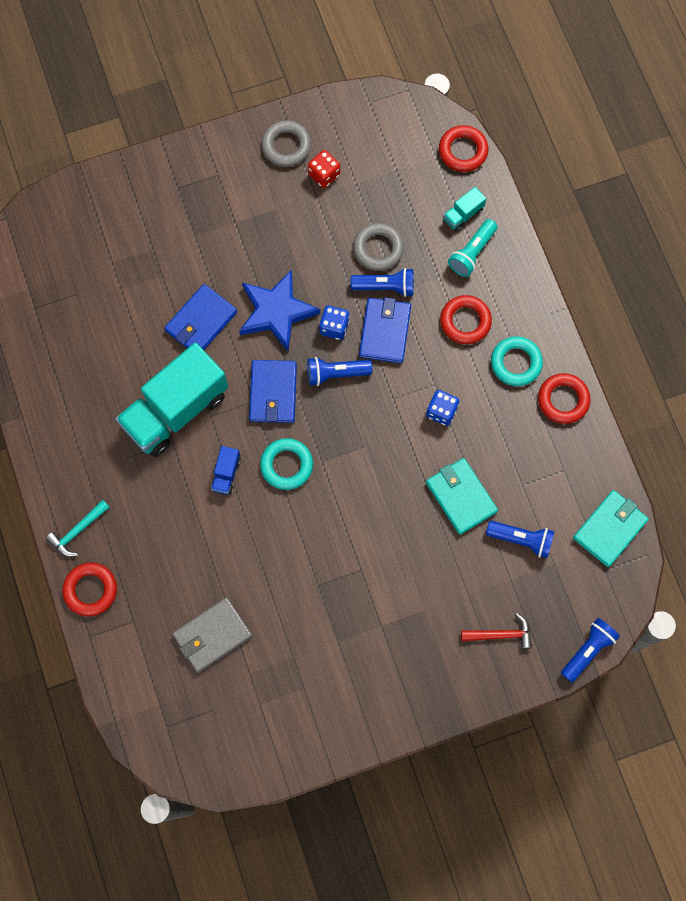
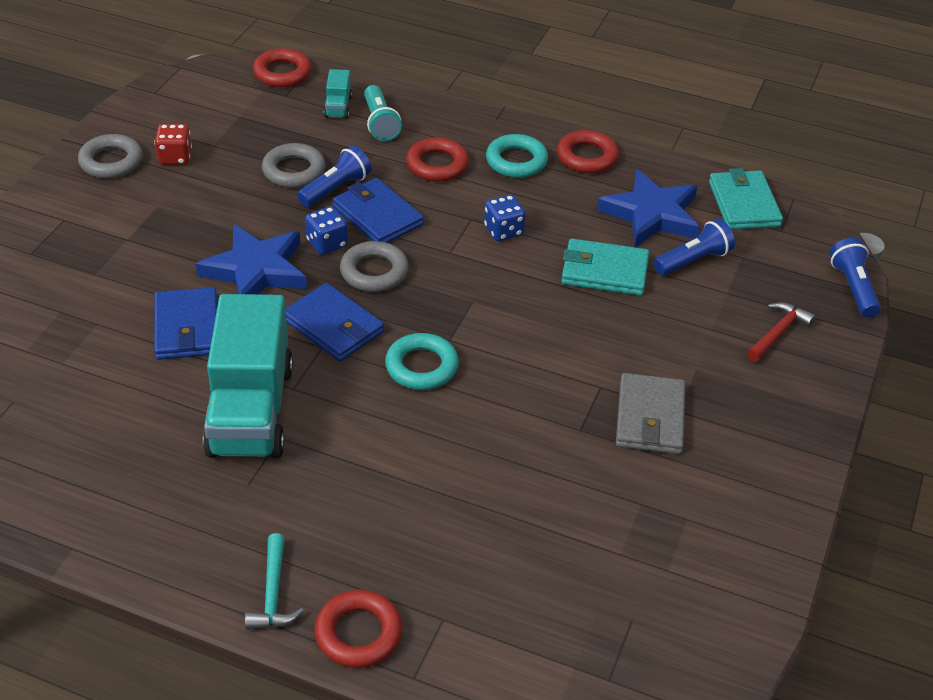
camera: 50 degrees left, 30 degrees down
(212, 635) = (541, 556): grey wallet -> grey wallet (649, 418)
(226, 474) = (372, 418): blue truck -> none
(336, 373) = (374, 272): blue flashlight -> grey ring
(543, 482) = (651, 214): none -> blue star

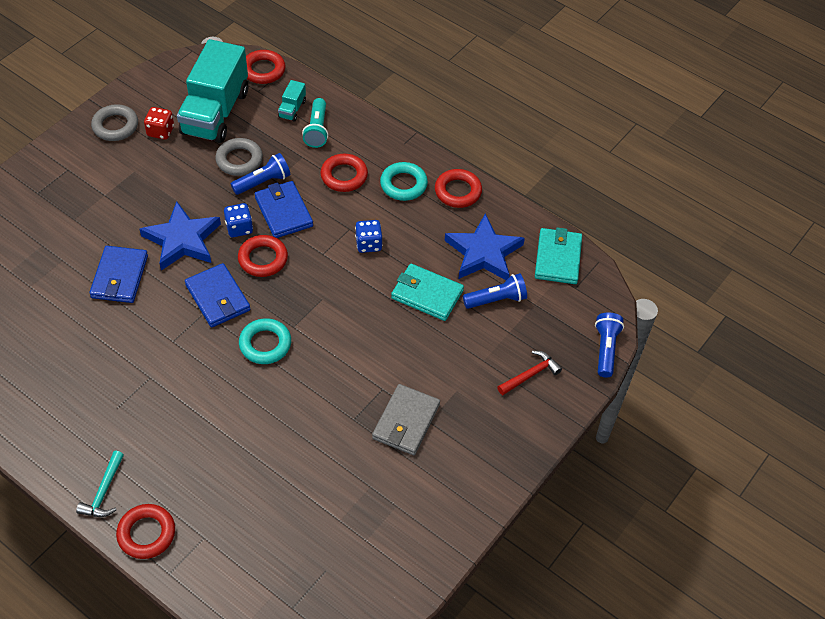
camera: 15 degrees right, 10 degrees up
(251, 410) = (138, 352): turquoise truck -> turquoise truck (215, 112)
(374, 272) = (263, 259): grey ring -> red ring

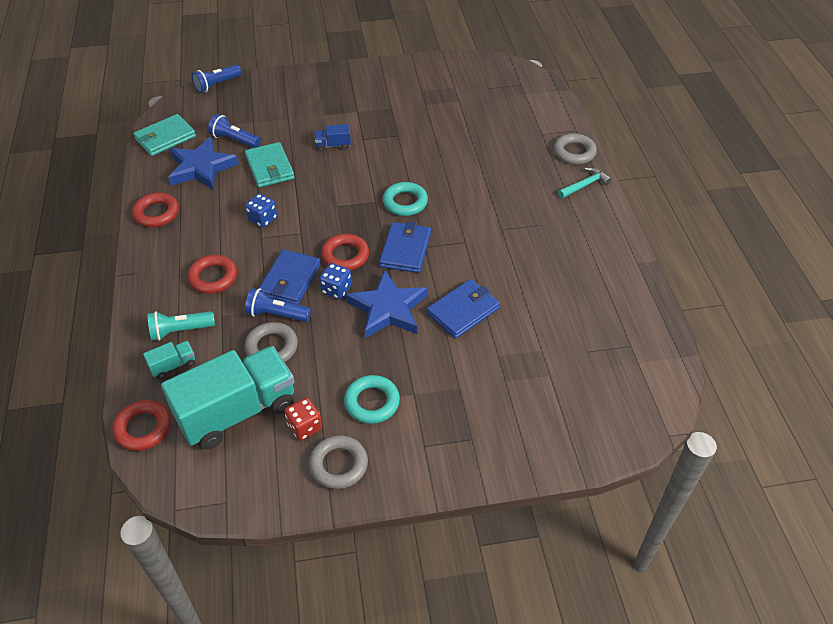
camera: 135 degrees left, 5 degrees down
(146, 534) = (574, 152): red ring -> grey ring
(317, 130) = (180, 331): turquoise flashlight -> turquoise flashlight turned 150 degrees counterclockwise
(401, 360) = (333, 145): none -> blue truck
(403, 184) = (183, 242): turquoise ring -> turquoise ring (372, 402)
(406, 422) = (370, 118): grey wallet -> none
(530, 374) = (273, 98): red hammer -> none

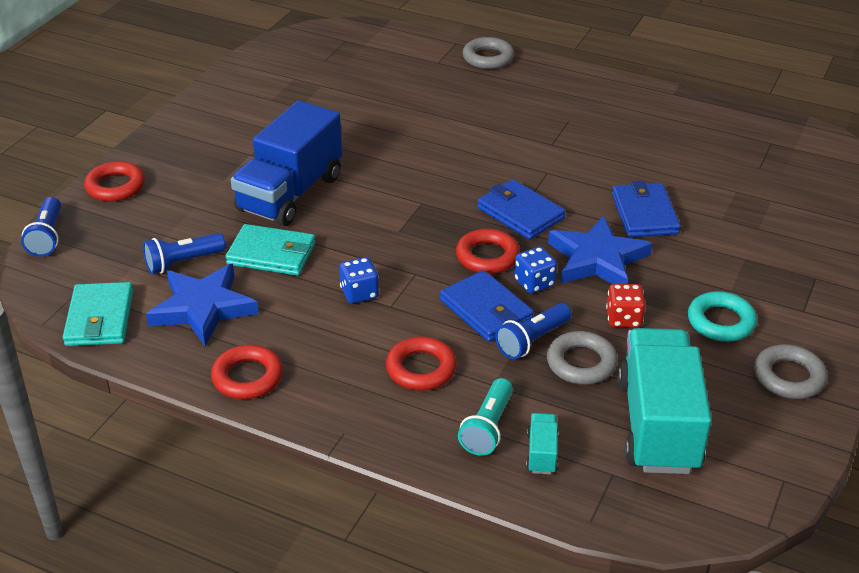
camera: 55 degrees left, 10 degrees down
(143, 428) = (624, 513): red ring -> red ring (115, 186)
(304, 427) = (719, 381): red dice -> red dice (624, 319)
(333, 145) = (290, 194): blue truck -> blue truck, size x2.47
(405, 202) = (446, 184): turquoise ring -> none
(585, 185) = (541, 73): turquoise hammer -> none

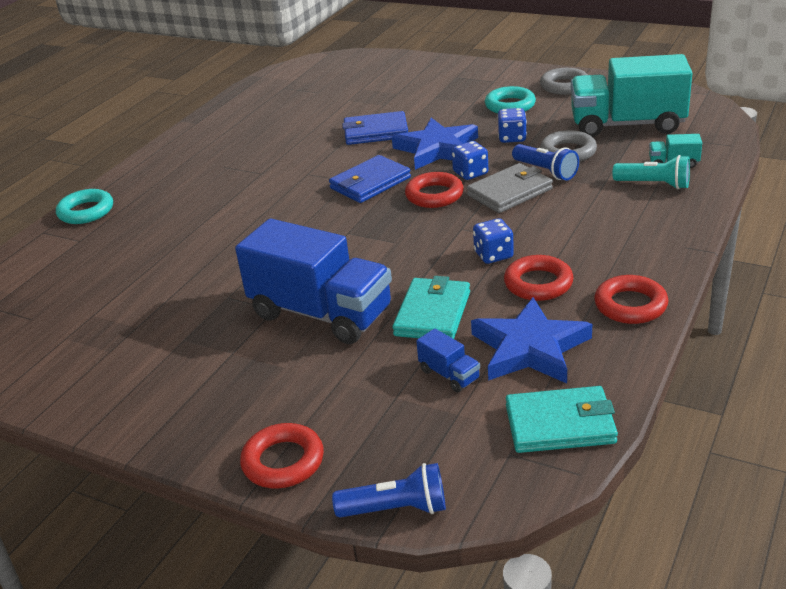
camera: 85 degrees left, 5 degrees down
(183, 262) = (449, 375): blue flashlight -> blue truck
(421, 369) = (593, 216): red ring -> red ring (538, 283)
(486, 310) = (510, 192): blue wallet -> grey wallet
(488, 58) = (86, 211): grey ring -> turquoise ring
(624, 319) = (512, 138): red dice -> blue dice

